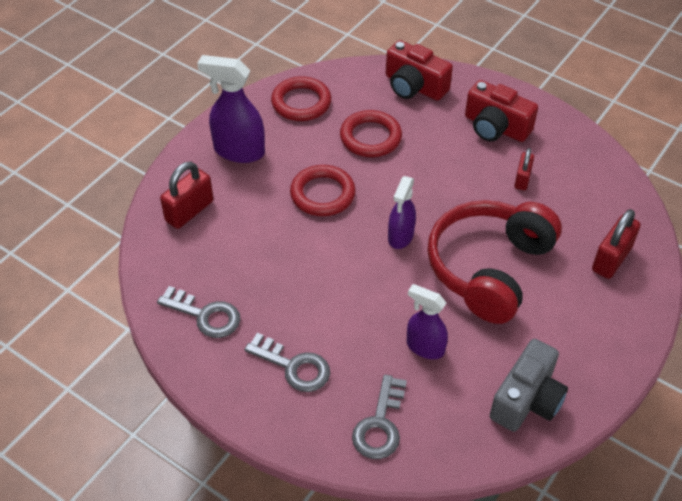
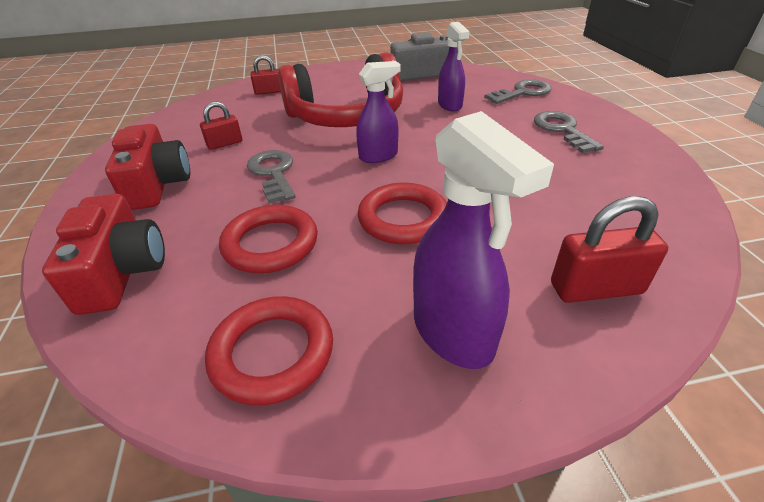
camera: 135 degrees left, 10 degrees down
(205, 315) = (630, 184): grey key -> grey key (273, 173)
(611, 259) = (269, 92): red padlock -> red padlock, size x0.62

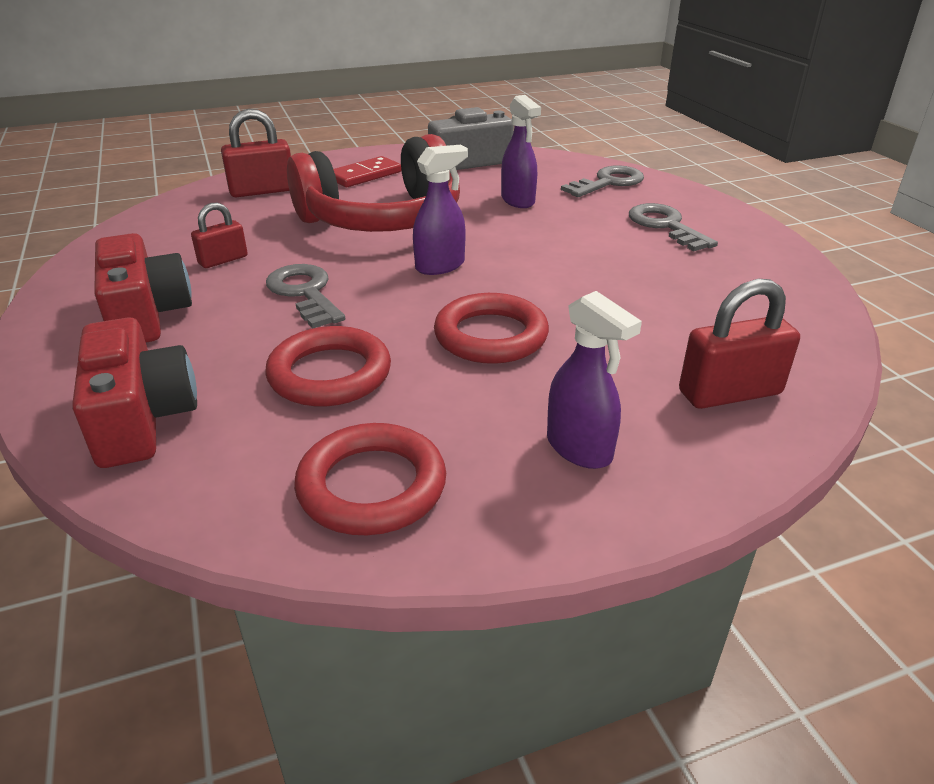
camera: 10 degrees left, 5 degrees down
(269, 92) = (262, 191): red padlock -> red padlock, size x1.60
(343, 82) = (365, 175): none -> red domino
(453, 333) = (579, 449): purple spray bottle -> purple spray bottle, size x0.66

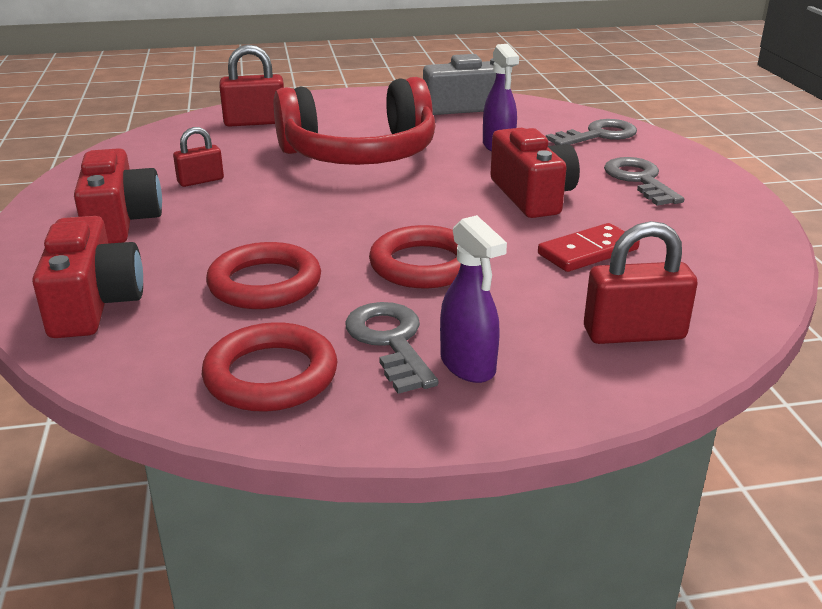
camera: 10 degrees right, 5 degrees down
(304, 293) = (265, 214): grey key -> grey key (390, 341)
(365, 175) = (357, 114): red domino -> red domino (588, 252)
(440, 266) = (399, 200): purple spray bottle -> none
(571, 250) = (532, 196): none -> red camera

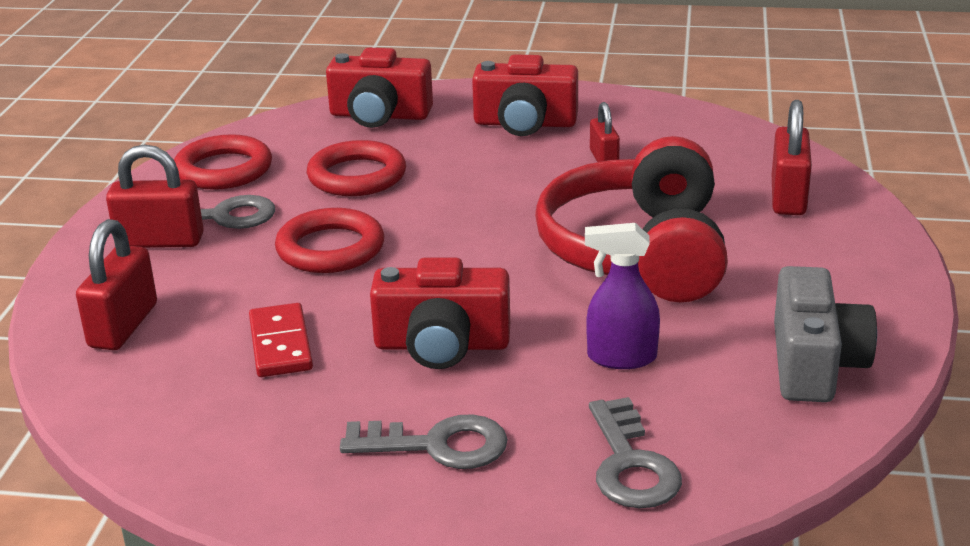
camera: 110 degrees right, 0 degrees up
(468, 365) = (160, 241): purple spray bottle -> red padlock

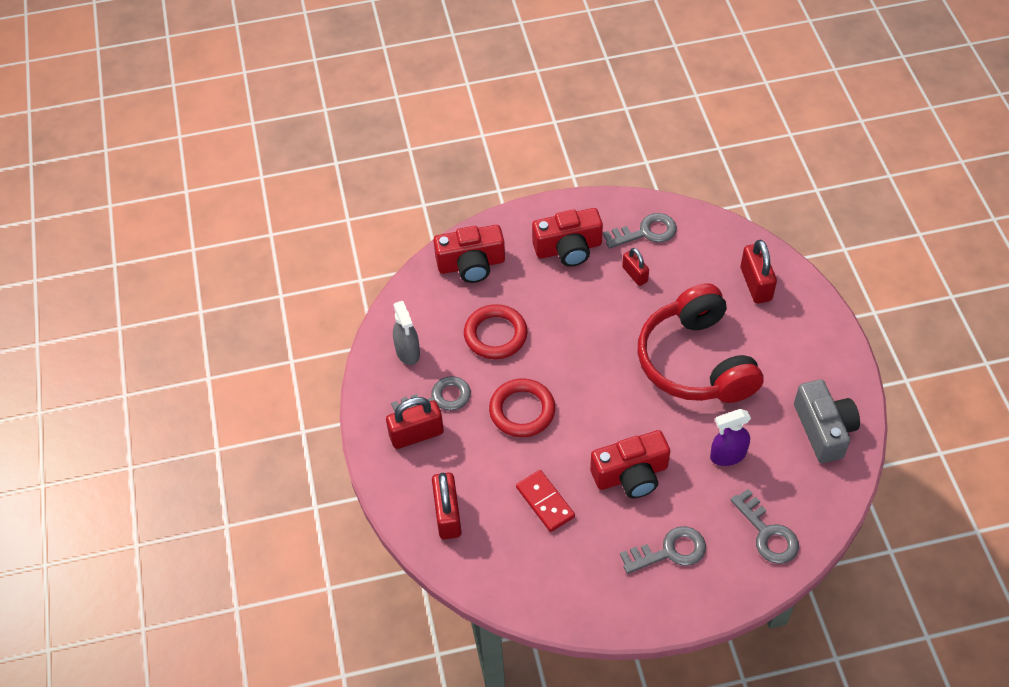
camera: 20 degrees left, 25 degrees up
(223, 170) = (408, 352): red ring -> grey spray bottle
(648, 127) = (646, 232): none -> grey key

